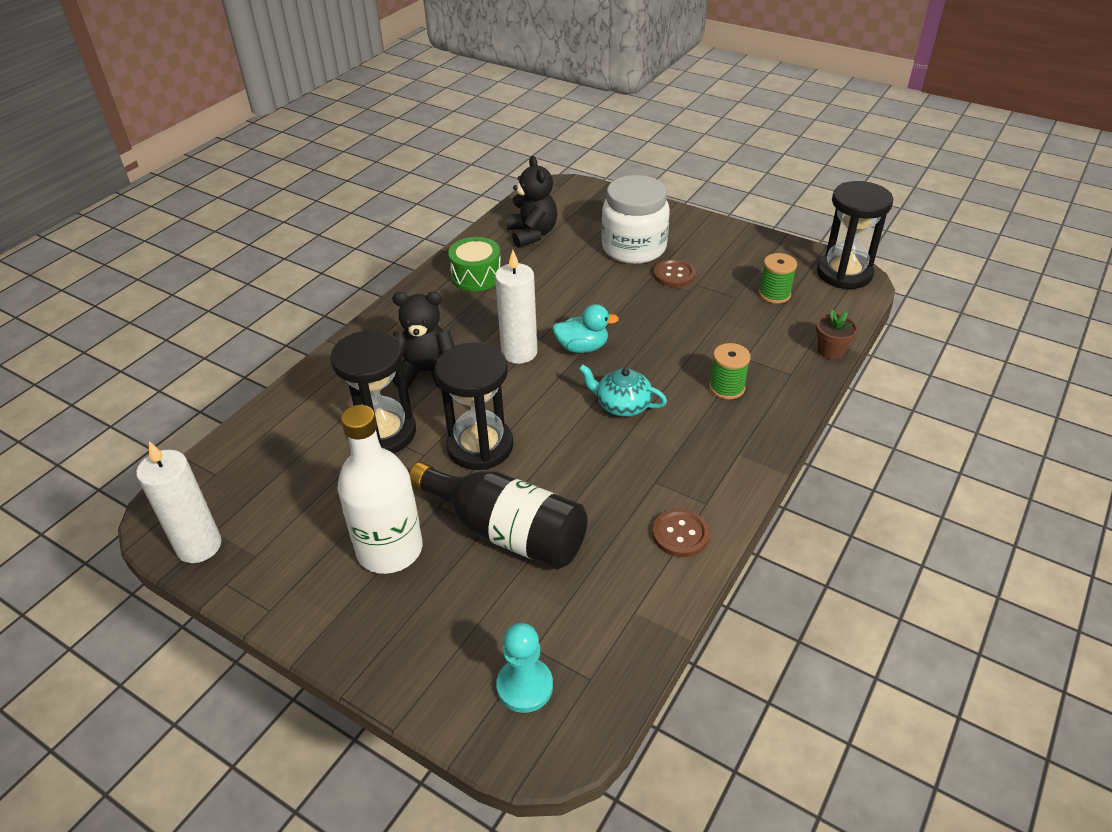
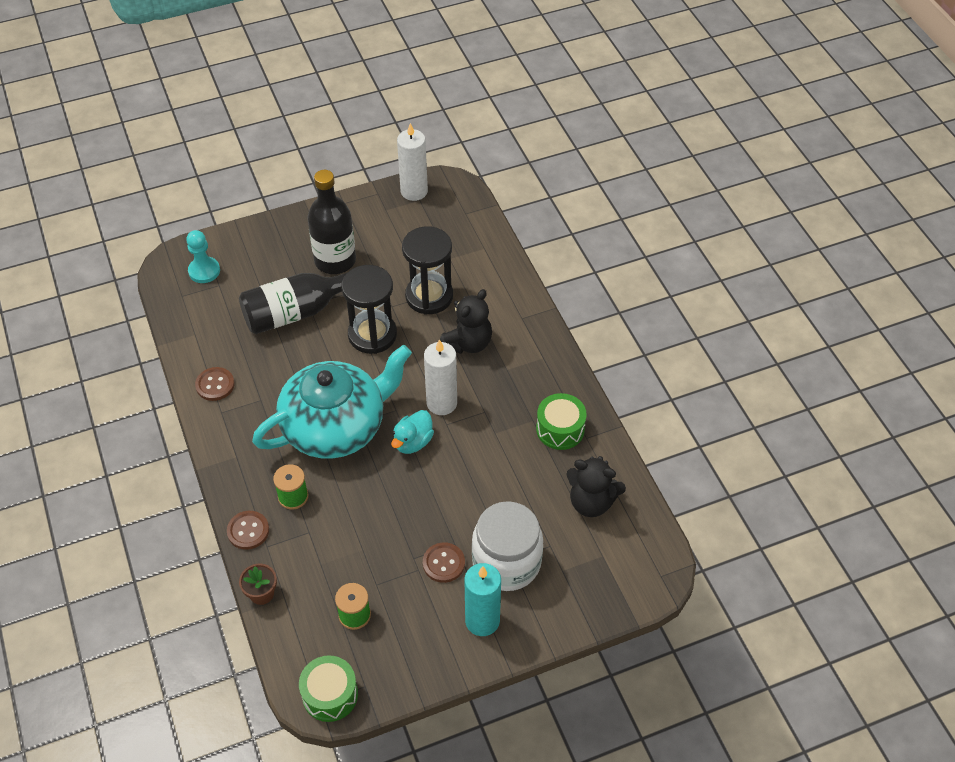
camera: 125 degrees right, 10 degrees up
(390, 549) = (335, 260): white bottle -> black bottle
(622, 405) = (336, 426): turquoise teapot -> turquoise teapot, size x2.36
(694, 238) = (482, 621): none -> turquoise candle
(794, 394) = (248, 531): none -> brown button
(844, 273) = (330, 695): black hourglass -> green drum

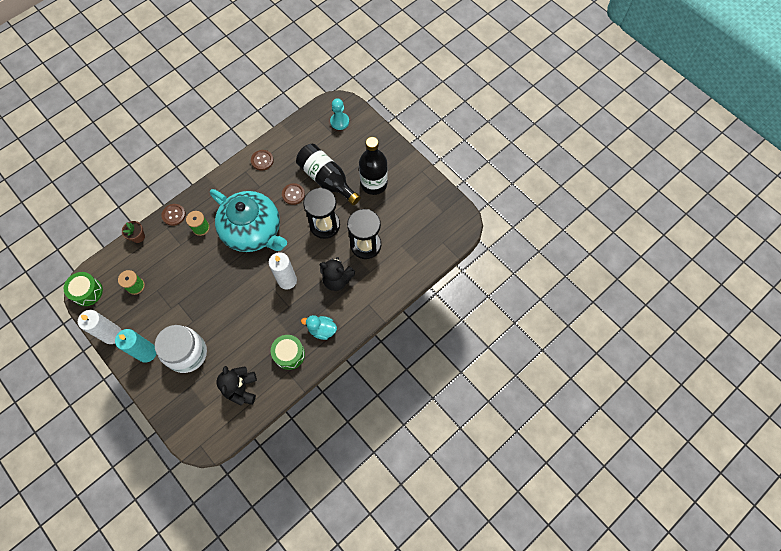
camera: 70 degrees right, 15 degrees up
(413, 442) = (254, 275): turquoise duck -> turquoise duck (322, 330)
(414, 191) = (448, 206): white candle -> white candle (112, 334)
(443, 563) = (178, 320): brown button -> brown button (293, 194)

